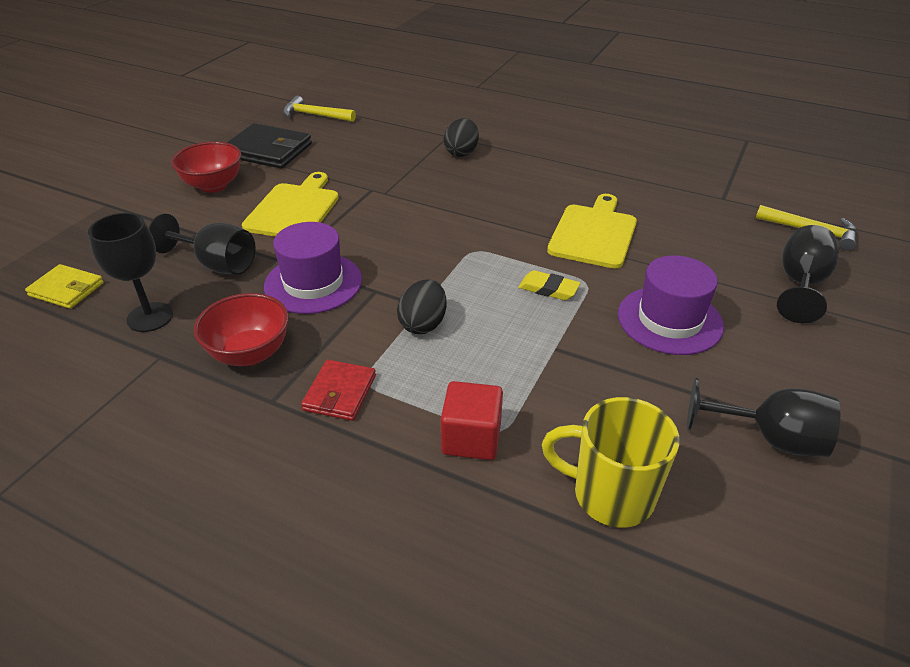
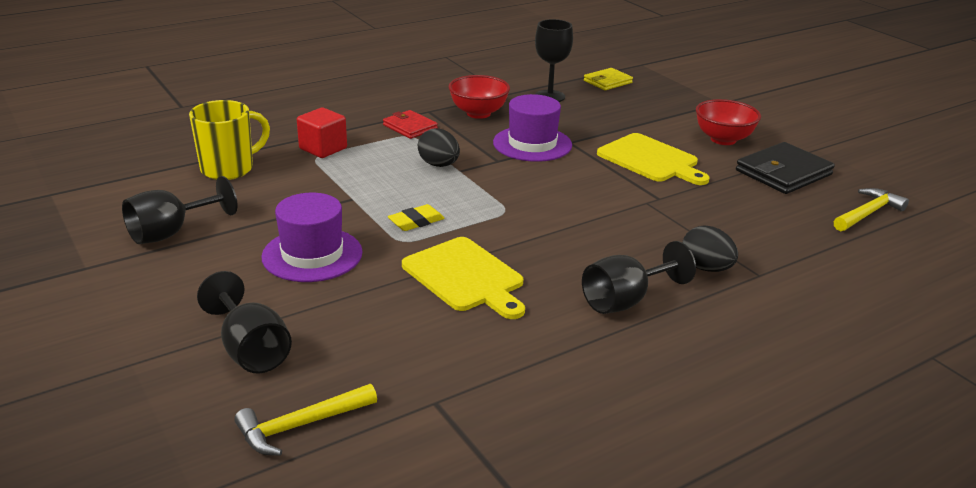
camera: 120 degrees right, 10 degrees down
(217, 264) = (592, 121): black goblet -> black goblet (625, 301)

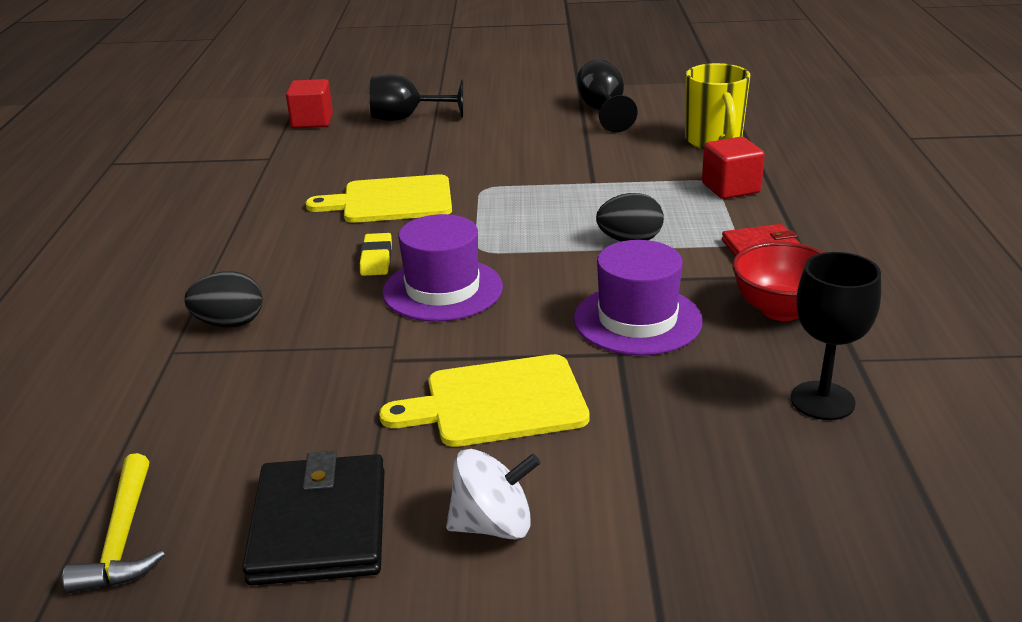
camera: 125 degrees right, 0 degrees up
(301, 425) = (312, 121): yellow hammer -> red cube
(312, 255) = (506, 151): purple hat -> purple hat (442, 290)
(416, 221) = (512, 201): yellow eraser -> yellow eraser (376, 259)
(607, 82) = (876, 508): yellow wallet -> none
(625, 301) = (254, 258): black goblet -> none
(723, 139) = (493, 525): red bowl -> white spinning top

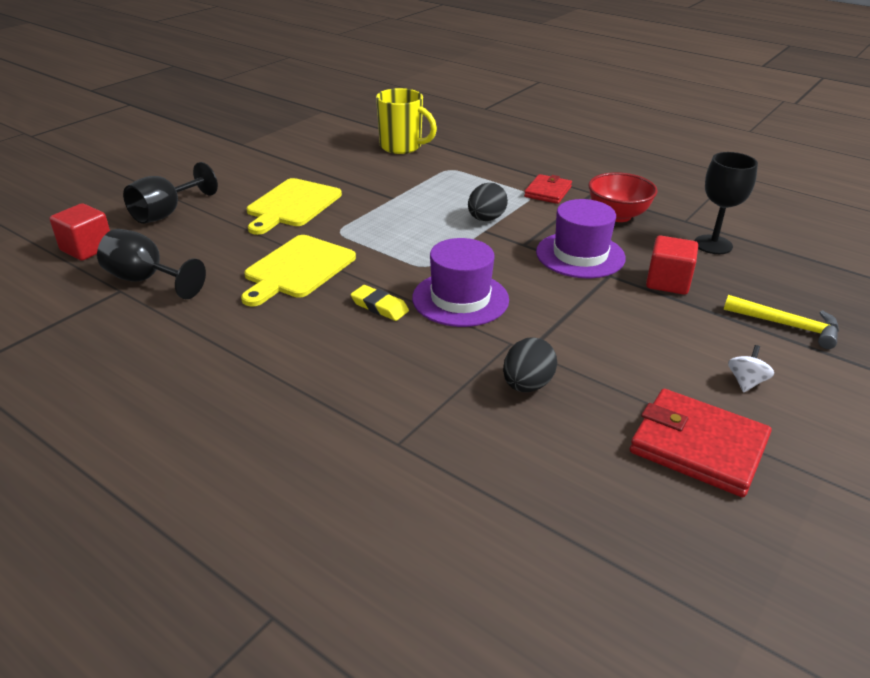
camera: 55 degrees left, 5 degrees up
(122, 538) = (644, 544): yellow hammer -> yellow hammer (787, 325)
(230, 323) = (389, 401): black egg -> black egg (527, 385)
(319, 525) = (698, 446): black wallet -> red wallet
(493, 525) = (746, 382): white spinning top -> white spinning top, size x0.63
(497, 402) = (621, 332): yellow cutting board -> yellow cutting board (292, 205)
(603, 111) = (298, 154): black goblet -> black goblet (146, 280)
(730, 188) = (467, 168): red cube -> red cube (668, 282)

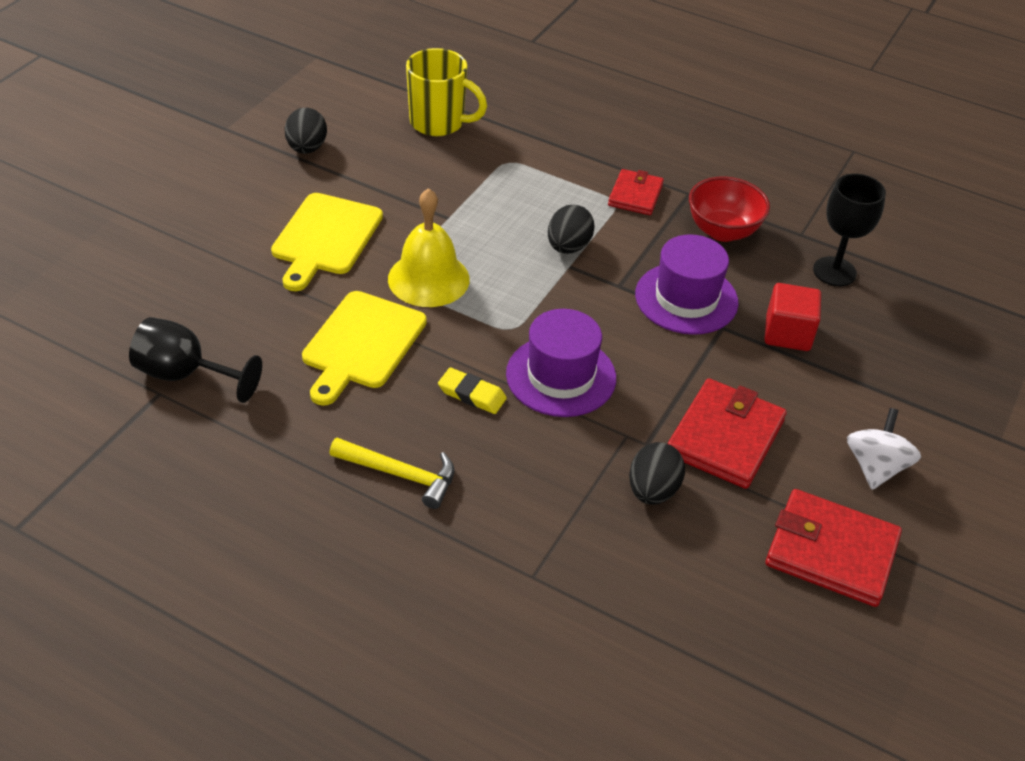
camera: 10 degrees left, 10 degrees up
(87, 249) = (92, 329): red cube -> none
(166, 213) = (170, 262): black goblet -> none
(297, 156) = (307, 148): none -> black egg
(366, 232) = (428, 279): none -> yellow bell
(601, 350) = (725, 437): none -> red wallet
(746, 382) = (875, 467): white spinning top -> white spinning top, size x1.59
(787, 325) = (916, 387): yellow hammer -> yellow hammer (400, 475)

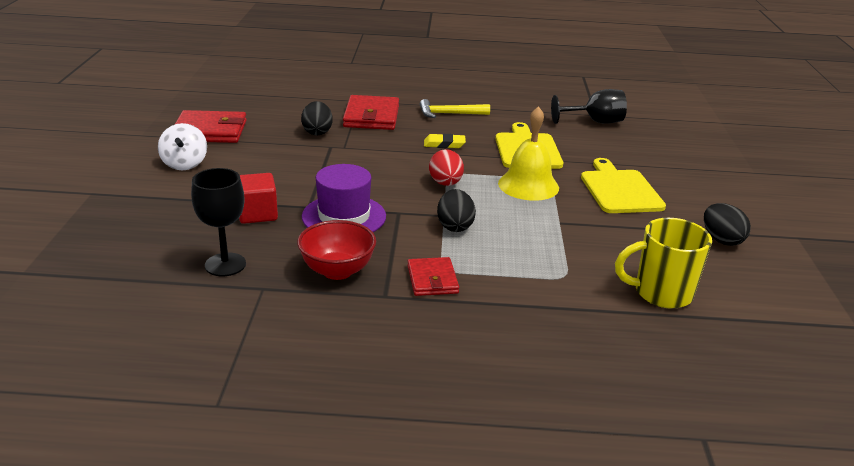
camera: 155 degrees right, 15 degrees down
(530, 314) = (445, 183): none -> red egg
(561, 376) = (401, 161): purple hat -> none
(725, 437) = (284, 157): red wallet -> red wallet (371, 116)

